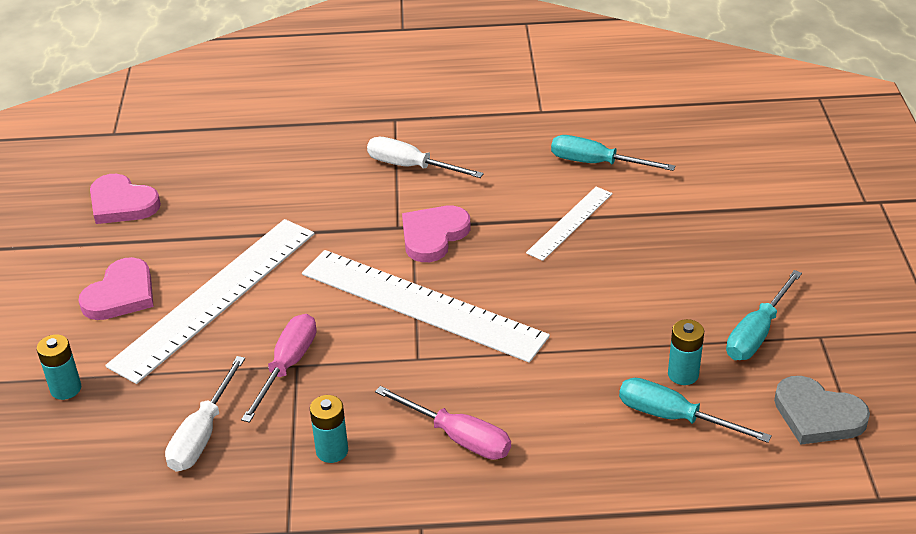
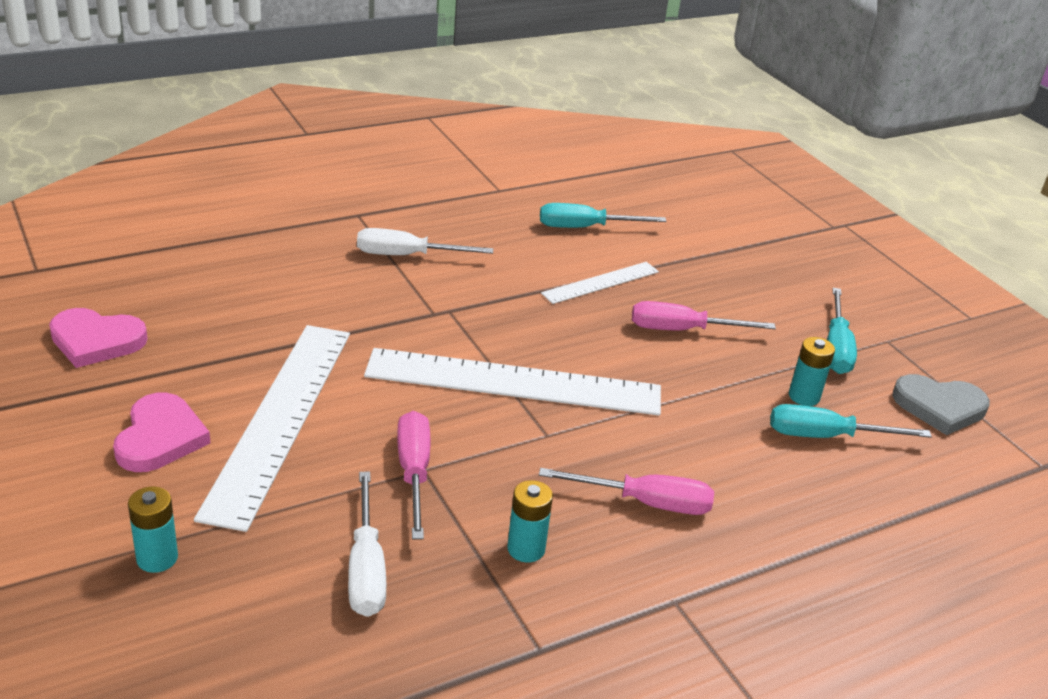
camera: 30 degrees left, 5 degrees down
(433, 236) = (477, 315): pink heart -> none
(570, 223) = (601, 282): white ruler -> white ruler turned 45 degrees clockwise
(614, 285) = (682, 330): none -> pink screwdriver

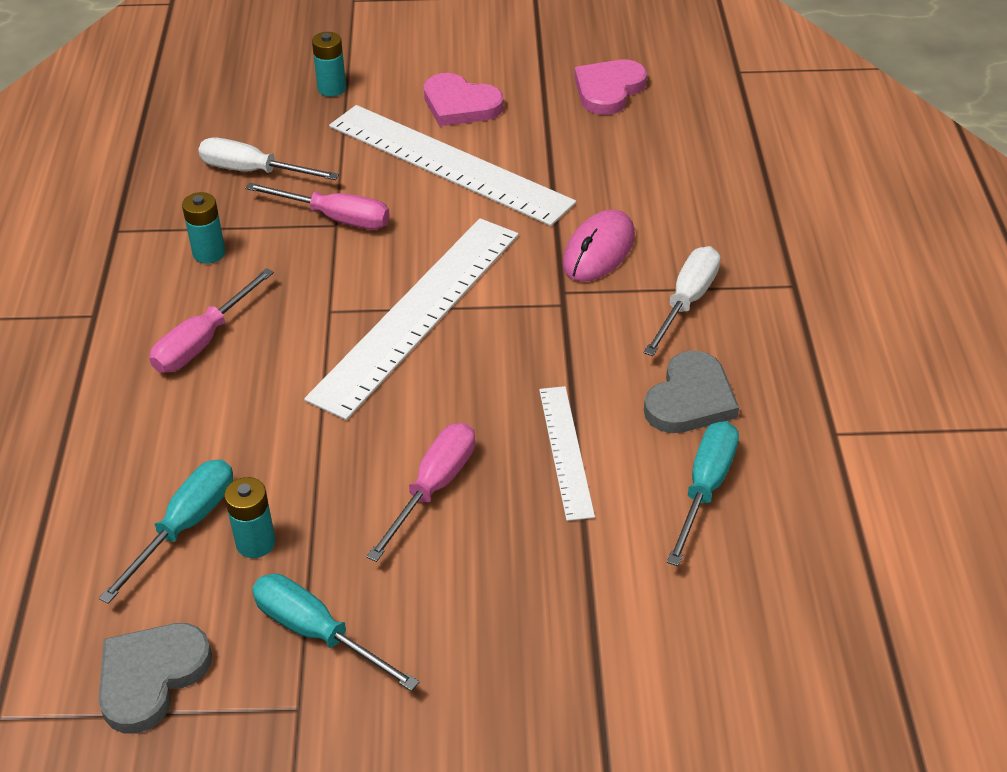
camera: 120 degrees right, 10 degrees up
(369, 304) = (598, 250): none -> pink mouse
(510, 242) = (690, 399): none -> grey heart

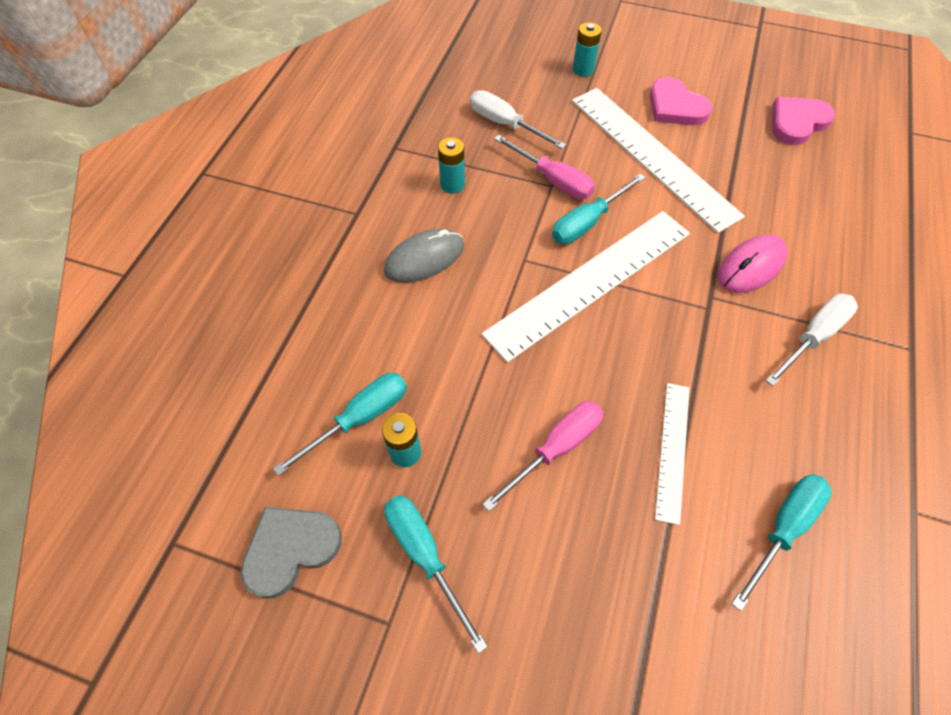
camera: 20 degrees right, 15 degrees up
(203, 341) = (424, 259): pink screwdriver -> grey mouse
(394, 252) = (587, 222): none -> turquoise screwdriver
(690, 399) = (792, 433): grey heart -> none

